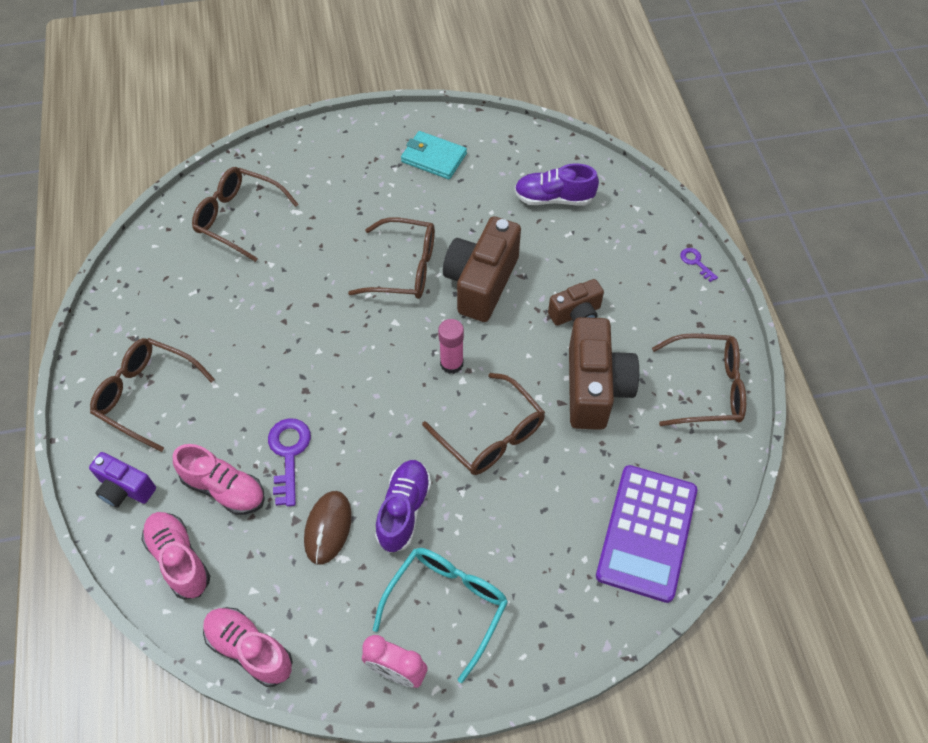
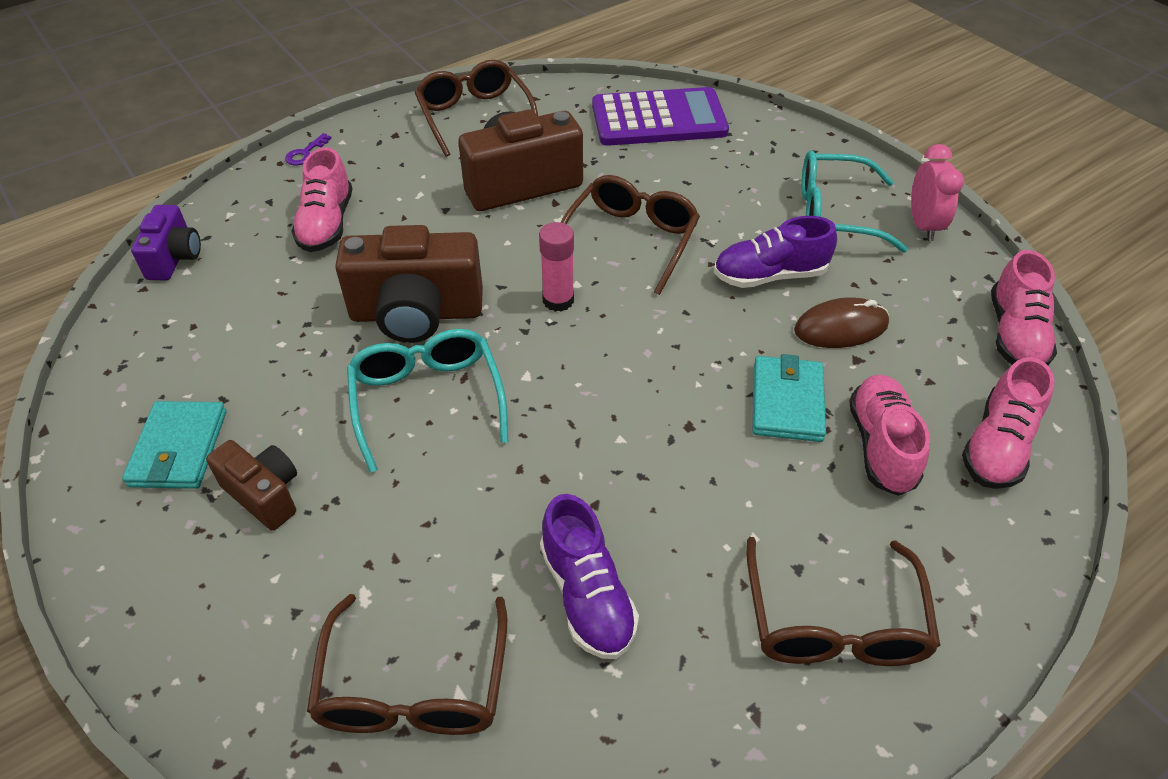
camera: 115 degrees left, 10 degrees down
(125, 488) = (978, 560): purple camera -> purple camera (175, 258)
(289, 454) = (787, 402): purple key -> turquoise wallet
(405, 268) = (427, 400): brown glasses -> turquoise glasses
(554, 198) = (234, 289): purple shoe -> purple shoe (587, 595)
(576, 314) = (426, 221): brown camera -> brown camera (264, 494)
(600, 257) = (327, 224): none -> pink shoe

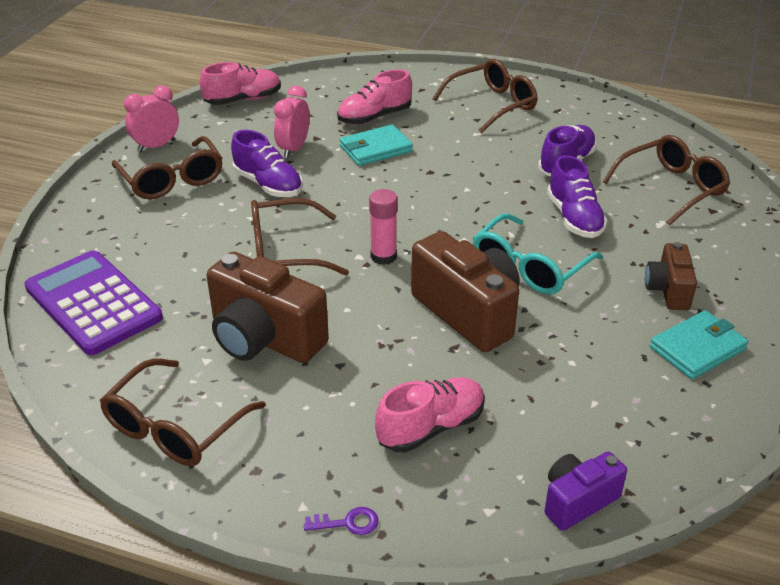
camera: 125 degrees left, 10 degrees down
(464, 506) = (574, 218): none -> purple shoe
(834, 214) = (172, 180): turquoise glasses -> brown glasses
(841, 327) = (293, 149): brown mouse -> pink clock
(997, 445) = (337, 90): pink shoe -> none

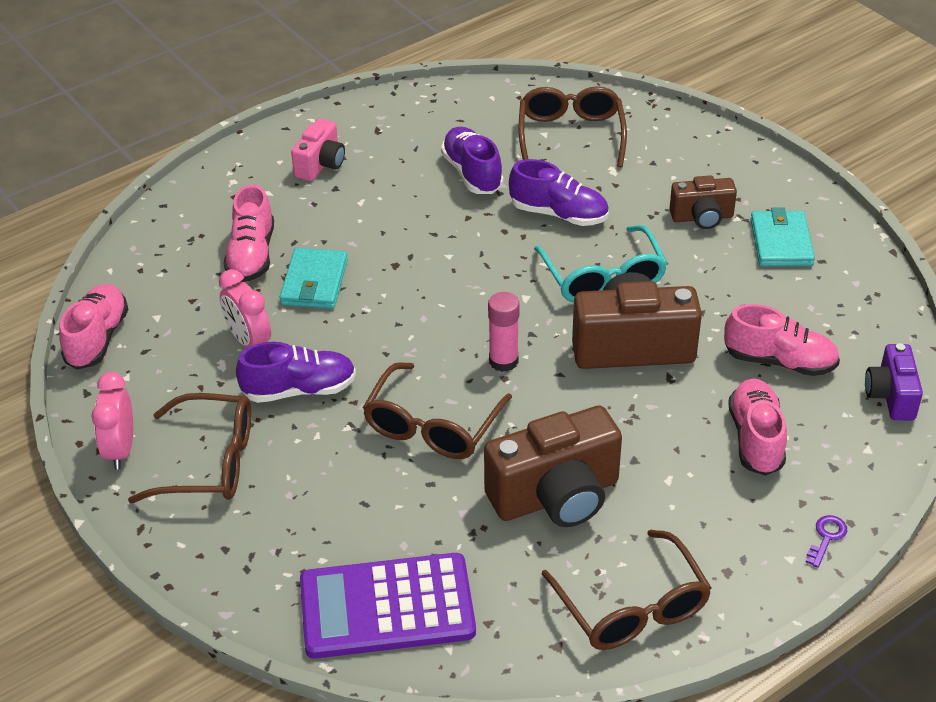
camera: 55 degrees left, 5 degrees up
(492, 105) = (321, 164): brown glasses -> pink camera
(543, 405) = (779, 361): none -> pink shoe
(668, 290) = (702, 217): brown camera -> brown camera turned 45 degrees counterclockwise

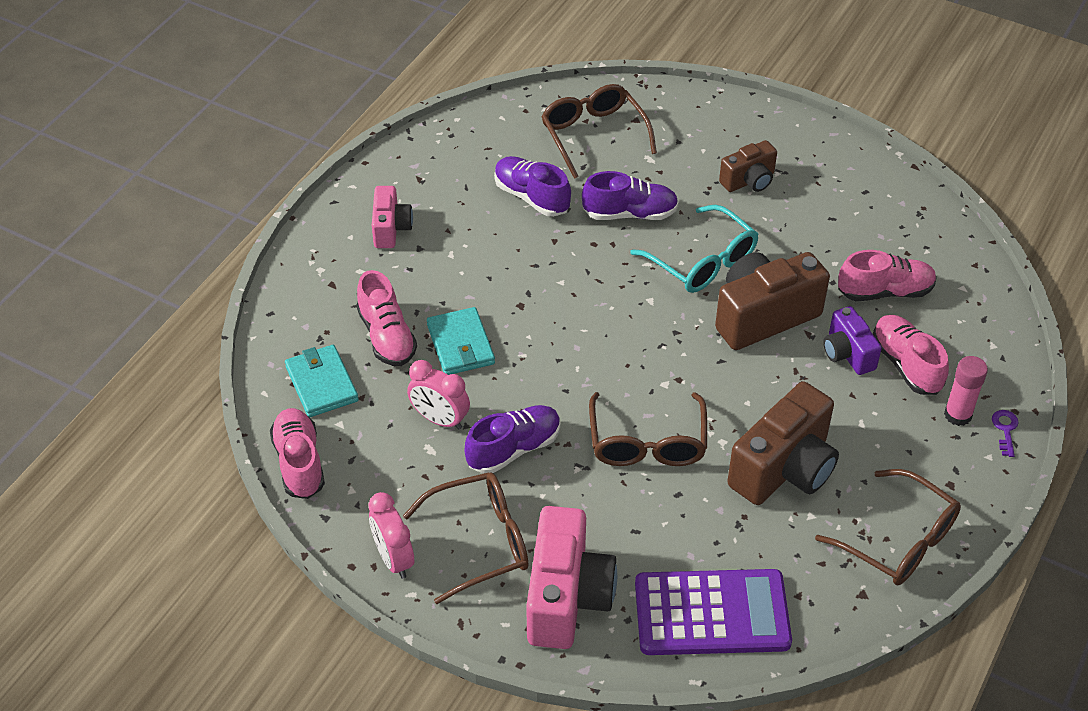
camera: 25 degrees left, 5 degrees up
(255, 541) = (566, 597): none -> pink camera
(387, 607) = (711, 613): purple calculator -> purple calculator turned 150 degrees counterclockwise
(503, 361) = (668, 364): pink glue stick -> pink glue stick (958, 415)
(781, 242) = (824, 185): turquoise wallet -> turquoise wallet (321, 384)
(891, 396) = (984, 294): purple camera -> purple camera (847, 353)

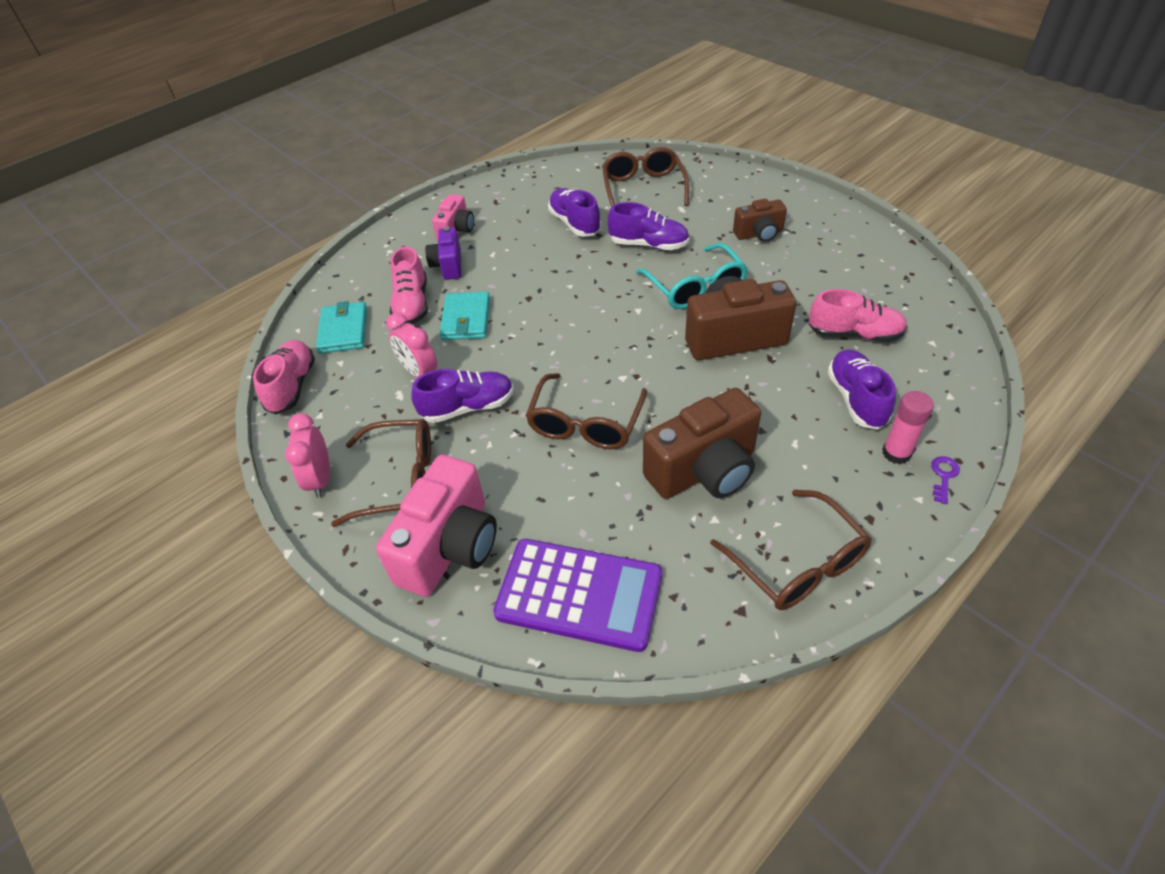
camera: 20 degrees right, 0 degrees up
(847, 353) = (801, 380): purple camera -> purple camera (448, 265)
(906, 365) = (856, 399): pink shoe -> purple shoe

